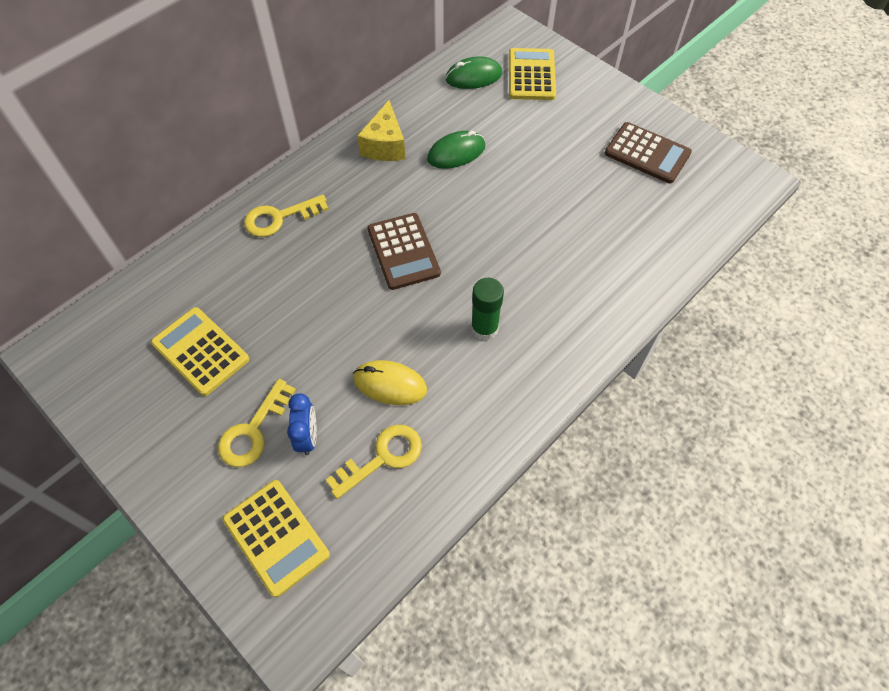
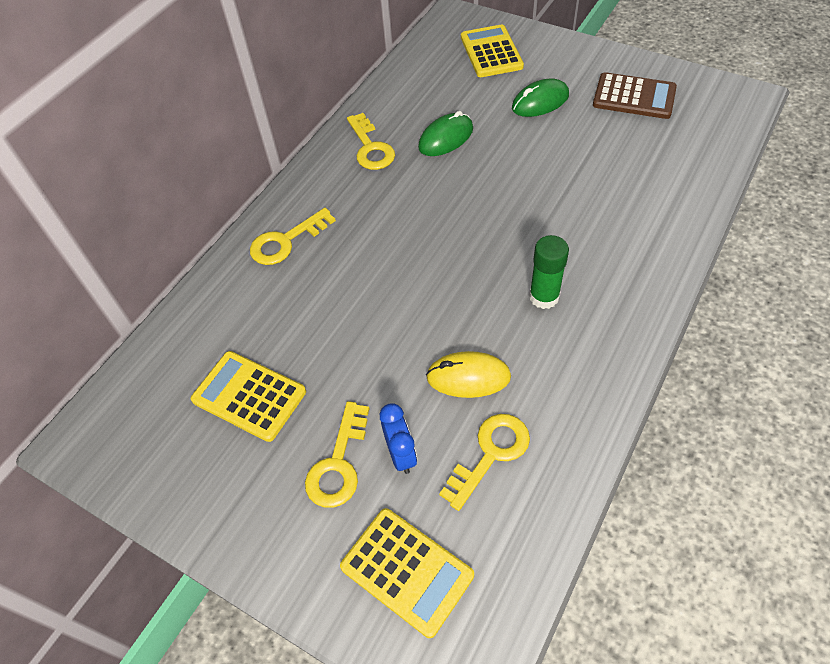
camera: 10 degrees left, 5 degrees down
(385, 145) = (370, 147): yellow cheese -> yellow key
(403, 251) = (430, 243): brown calculator -> none
(473, 77) = (434, 66): green mouse -> green mouse (540, 102)

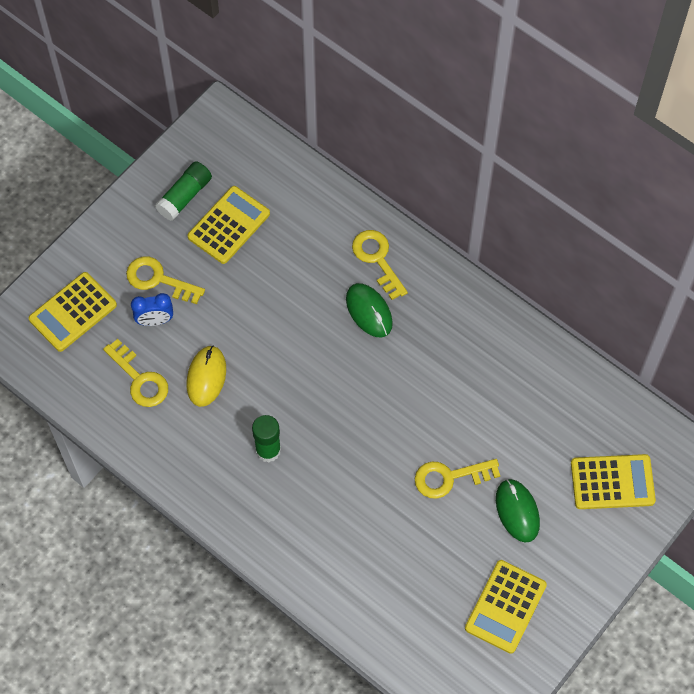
camera: 95 degrees right, 10 degrees up
(205, 458) = (185, 196): none -> green glue stick
(370, 147) = (482, 340): yellow key -> yellow key (449, 477)
(446, 138) = (481, 410): green mouse -> green mouse (369, 311)
(634, 97) = (505, 607): brown calculator -> yellow calculator

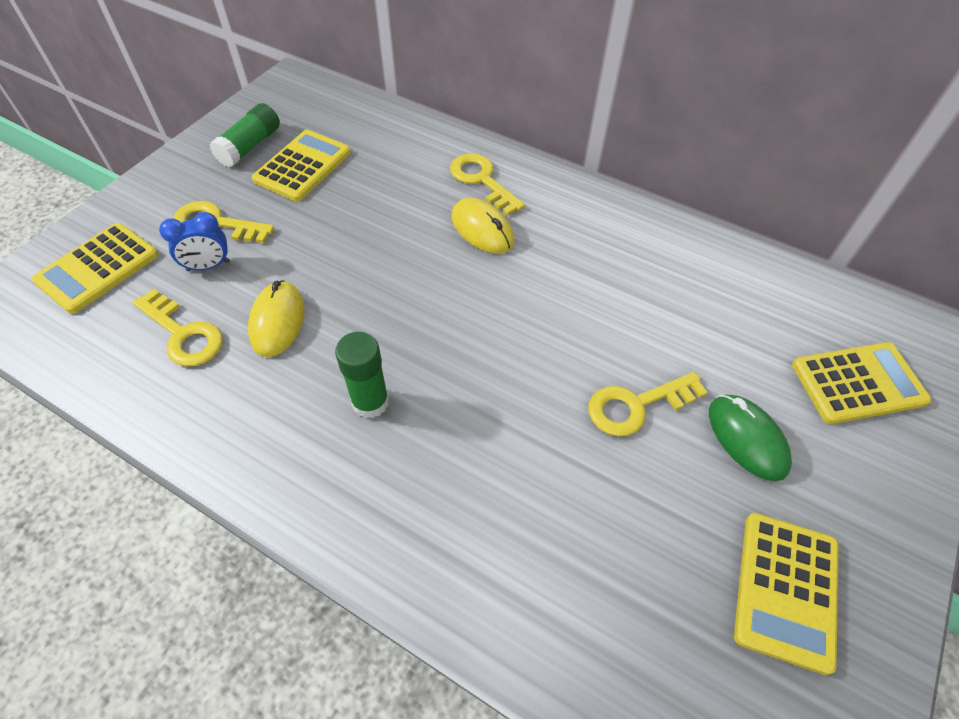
camera: 10 degrees left, 10 degrees down
(369, 311) = (482, 229): green mouse -> yellow mouse

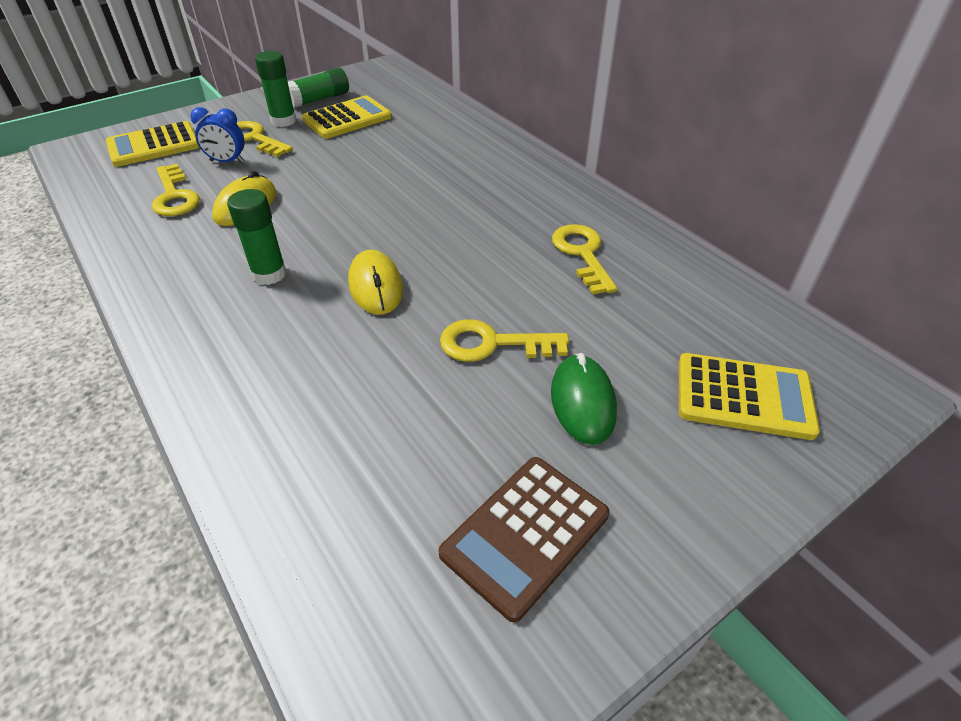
camera: 25 degrees right, 10 degrees down
(231, 189) = (283, 121): none -> green glue stick
(482, 180) = (484, 157): yellow key -> yellow key (582, 254)
(482, 229) = (457, 188): yellow mouse -> yellow mouse (376, 286)
(786, 590) = (525, 534): yellow calculator -> brown calculator

